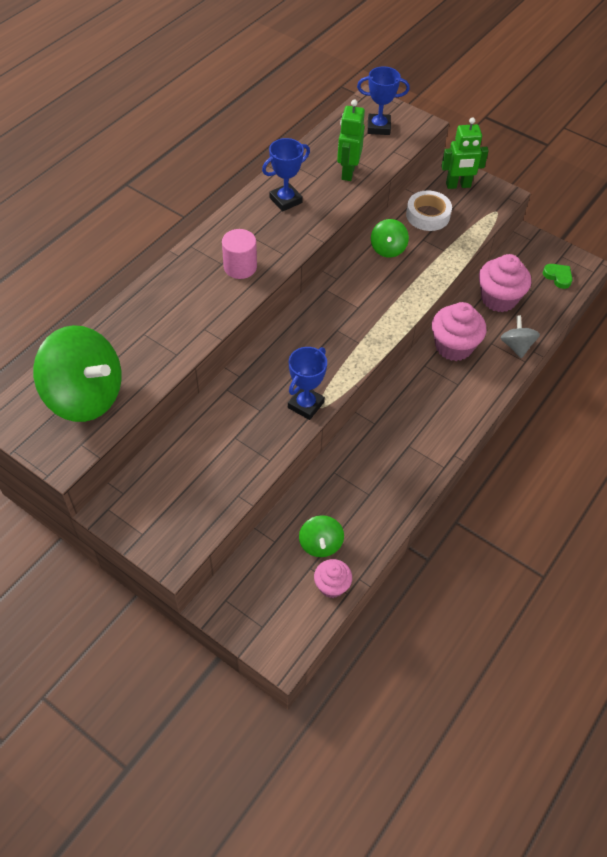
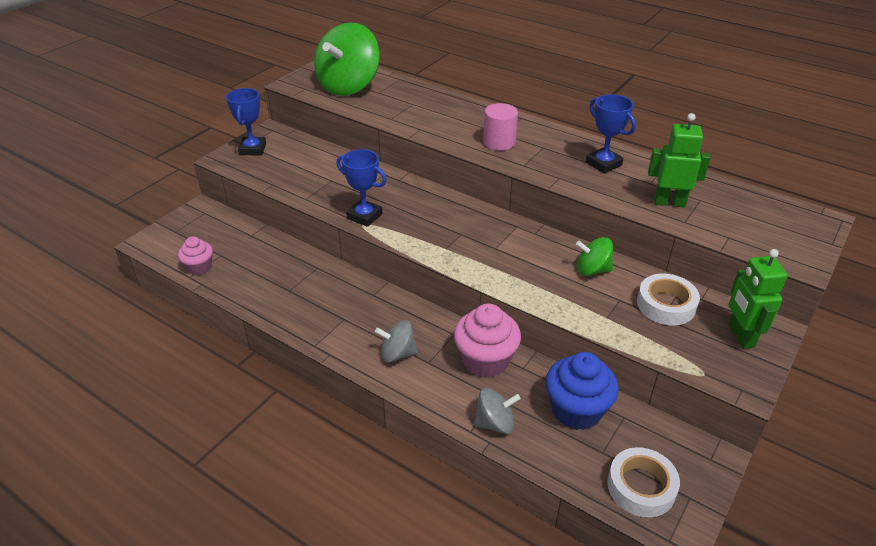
camera: 90 degrees right, 15 degrees down
(320, 544) = (242, 260): green spinning top -> none
(378, 127) = (769, 225): blue trophy -> blue trophy (253, 149)
(450, 405) = (397, 354): none -> grey spinning top
(498, 299) = (576, 410): pink cupcake -> blue cupcake
(558, 277) = (641, 487): green heart -> white tape

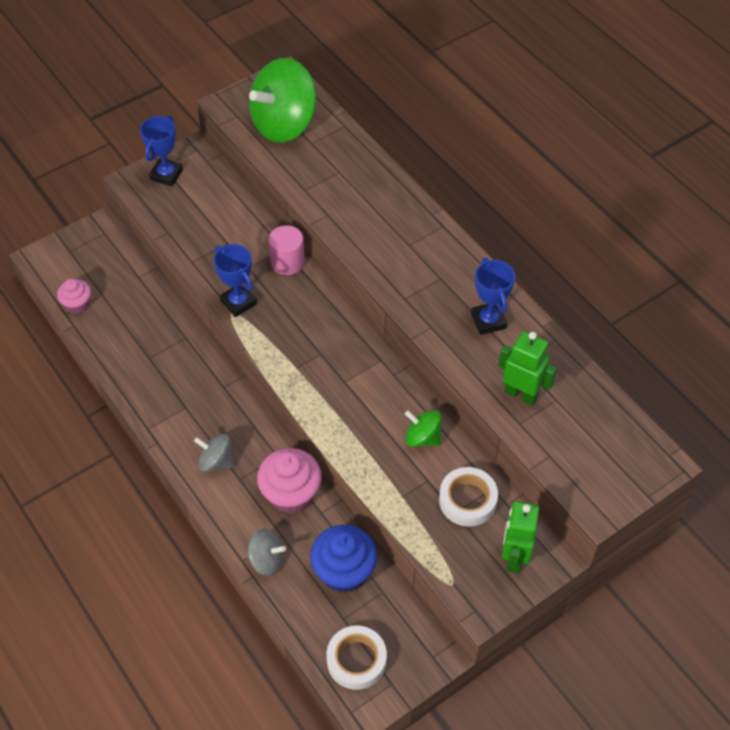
camera: 20 degrees right, 15 degrees up
(499, 142) = (398, 258): pink cylinder -> pink cylinder (287, 262)

